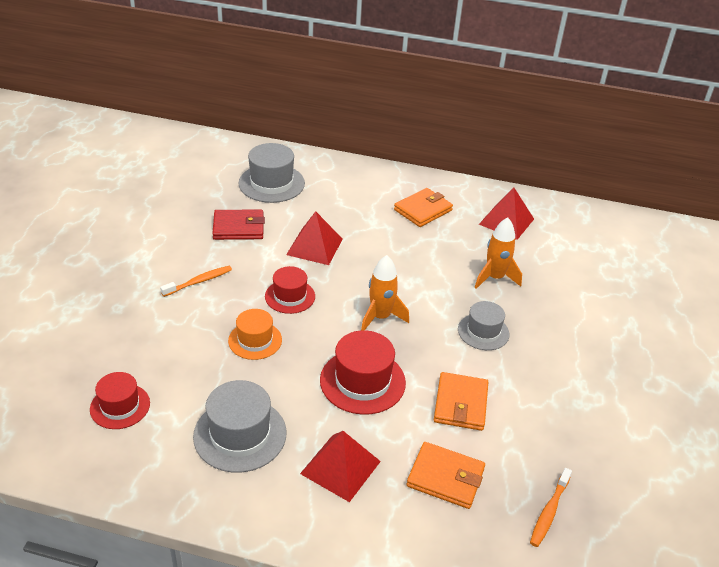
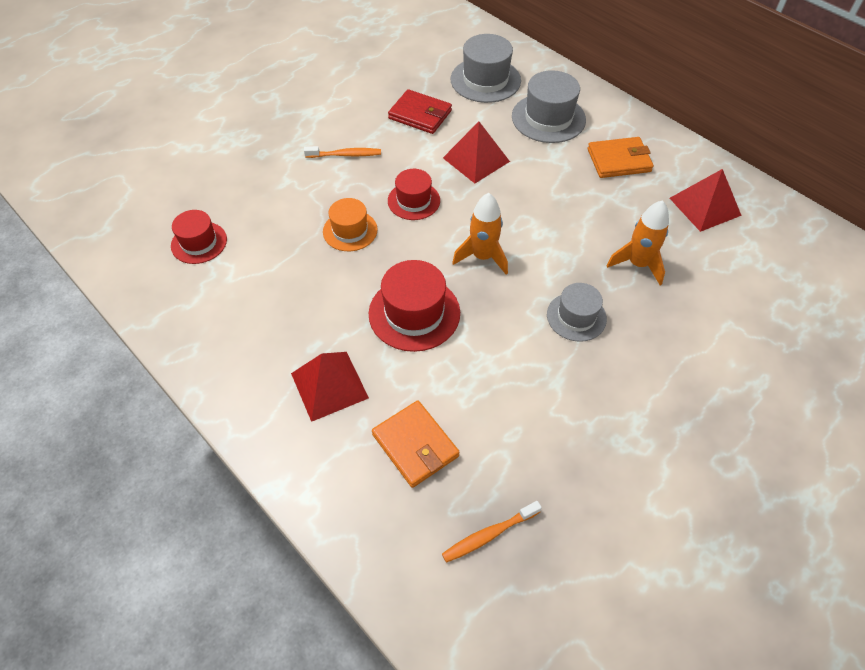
camera: 35 degrees right, 15 degrees up
(240, 434) = (270, 312): grey hat -> grey hat (548, 118)
(460, 404) = (490, 380): orange wallet -> none

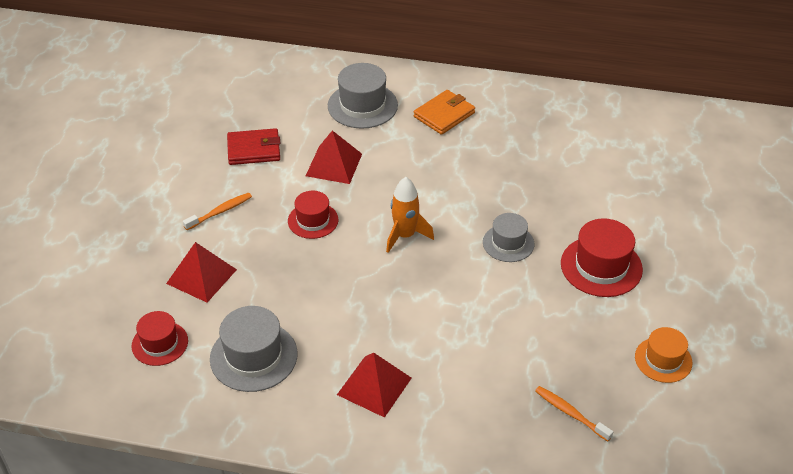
camera: 35 degrees left, 10 degrees down
(350, 230) = (282, 269): orange hat -> orange hat (663, 360)
(414, 313) = (390, 302): red hat -> red hat (601, 266)
(415, 445) = (473, 389): orange wallet -> none
(485, 80) = (283, 96): grey hat -> grey hat (253, 356)
(489, 535) = (570, 413): orange toothbrush -> orange toothbrush turned 105 degrees clockwise
(638, 264) = (519, 185): orange rocket -> none
(704, 206) = (532, 121): red pyramid -> red pyramid (201, 276)

